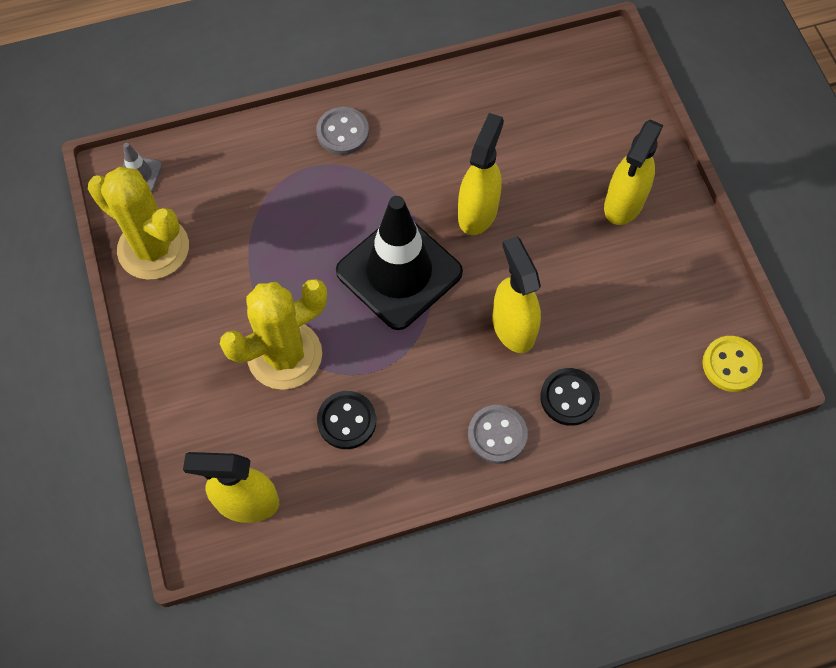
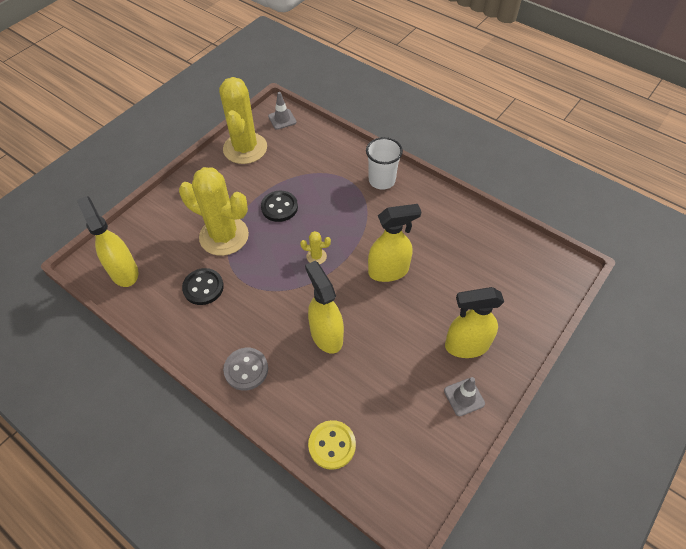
camera: 55 degrees right, 10 degrees down
(343, 132) = (382, 180): grey button -> white cup
(399, 272) = (316, 256): black traffic cone -> yellow cactus
(513, 327) = (326, 335): yellow spray bottle -> yellow spray bottle turned 60 degrees counterclockwise
(569, 397) = (300, 396): black button -> black button (279, 207)
(677, 246) = (464, 397): none -> grey traffic cone
(731, 365) = (402, 487): yellow button -> yellow button (332, 445)

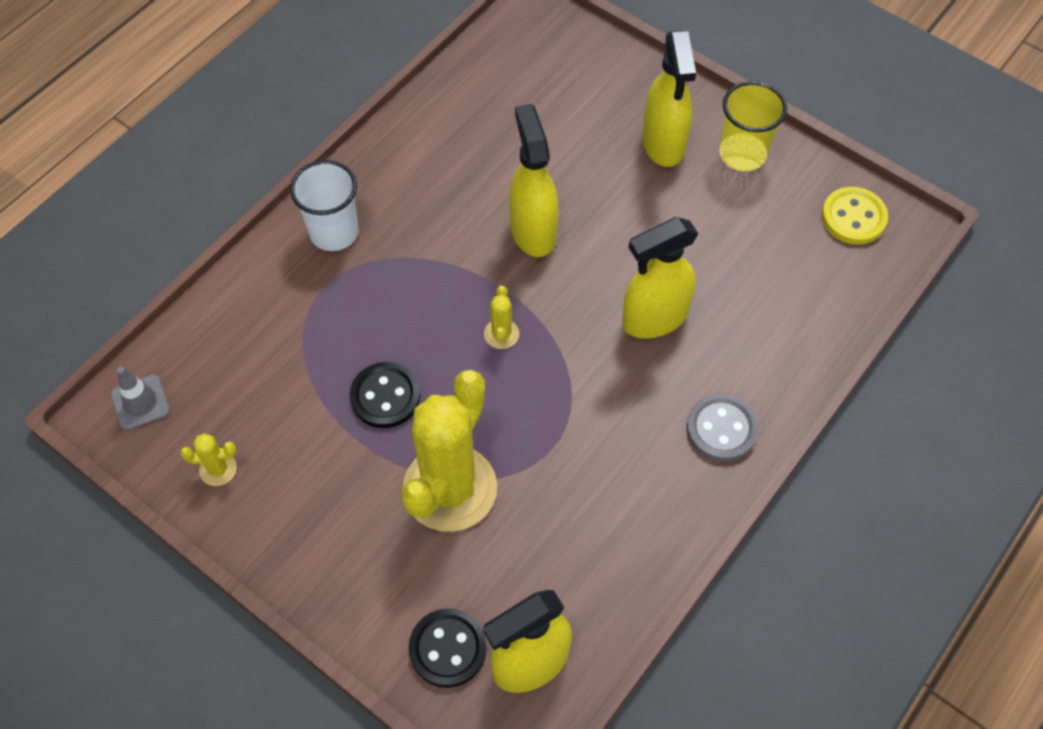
camera: 90 degrees left, 5 degrees up
(203, 287) = (566, 512): black button -> black button (448, 649)
(245, 148) = (218, 469): yellow cactus -> yellow cactus, size x0.40
(332, 445) = (828, 310): yellow button -> yellow button (853, 217)
(464, 397) = (742, 154): grey traffic cone -> yellow cup

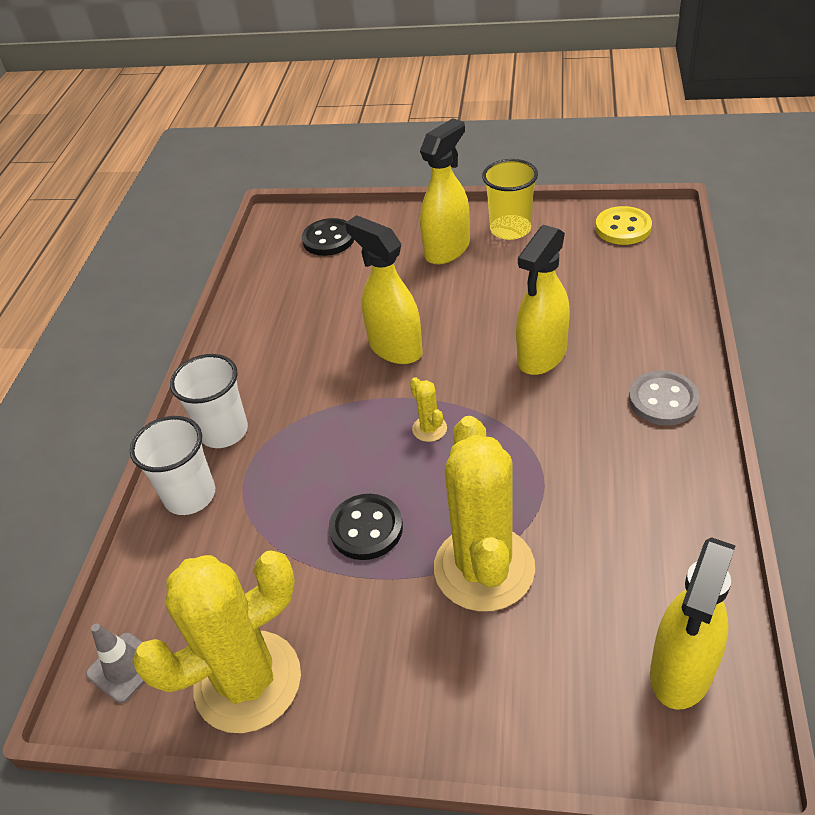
camera: 25 degrees left, 15 degrees down
(218, 469) = (248, 681): yellow cactus -> yellow cactus, size x2.49
(271, 280) = (190, 495): none -> white cup
(448, 649) = (598, 707): black button -> black button (328, 239)
(663, 144) = (447, 249): yellow spray bottle -> yellow spray bottle turned 105 degrees counterclockwise

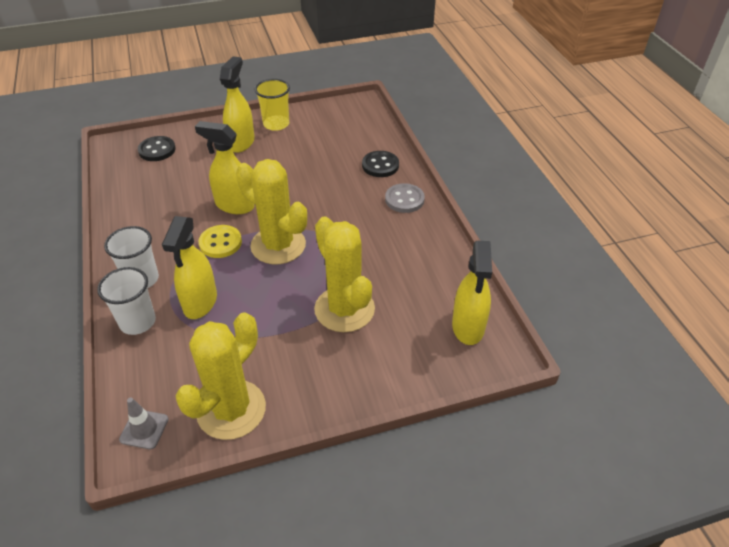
camera: 30 degrees left, 0 degrees up
(366, 528) = (265, 308): black button -> black button (380, 165)
(429, 429) = (278, 245): yellow cactus -> yellow cactus, size x2.49
(541, 356) = (327, 191): yellow spray bottle -> yellow spray bottle (200, 303)
(623, 228) = (343, 112): yellow button -> yellow button (220, 243)

